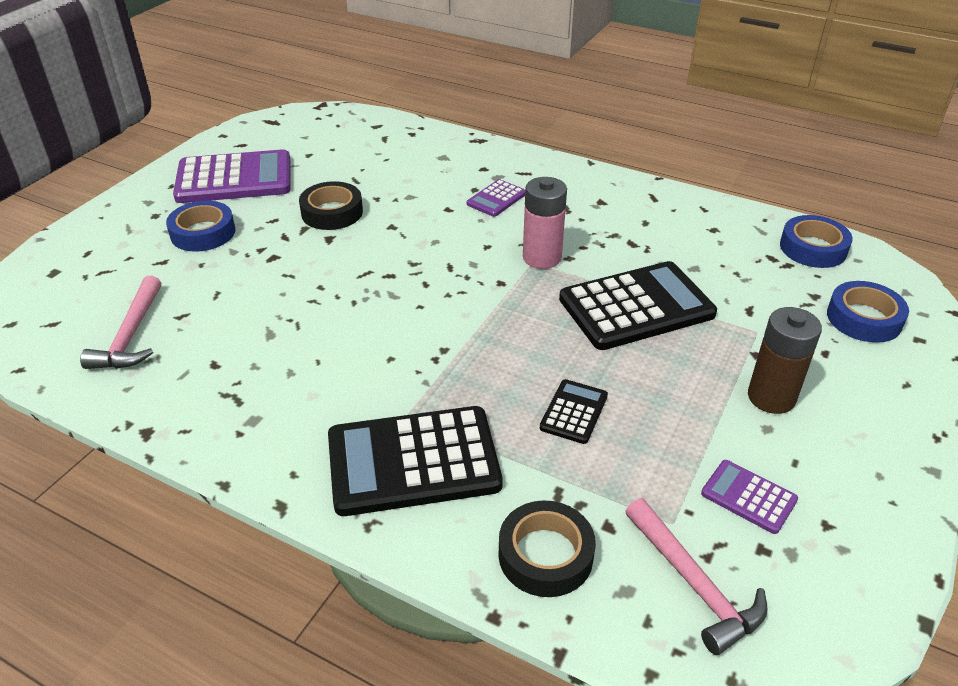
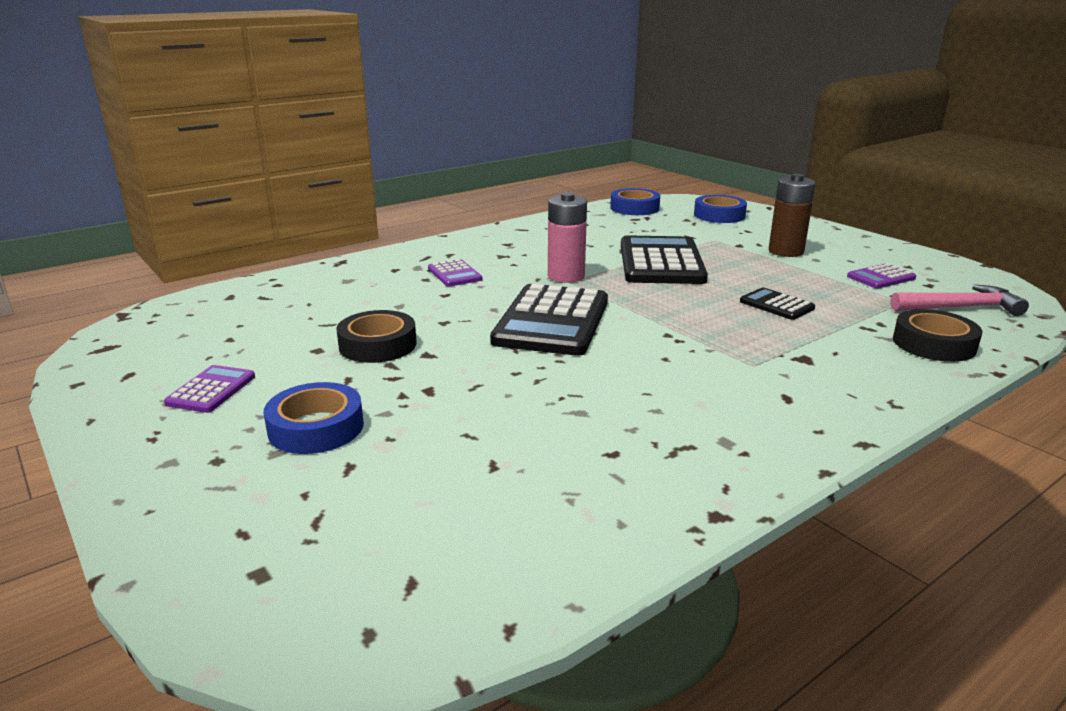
camera: 65 degrees left, 15 degrees down
(131, 335) = (505, 509): pink hammer -> none
(234, 179) = (211, 390): purple calculator -> purple calculator, size x0.48
(413, 461) = (817, 372): black calculator -> black calculator (552, 321)

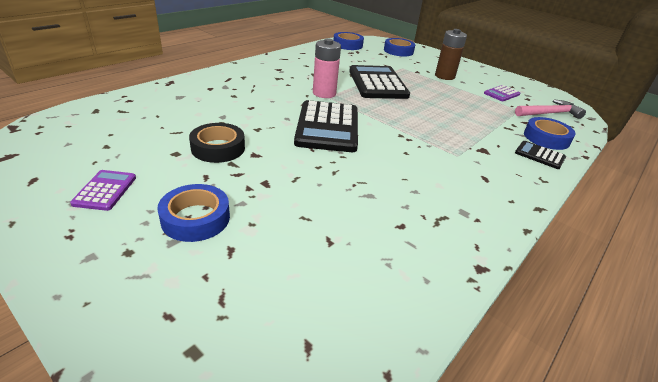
camera: 15 degrees left, 10 degrees up
(454, 274) = (252, 92): purple calculator -> none
(776, 305) = (454, 113): black calculator -> black calculator (539, 155)
(933, 344) = (546, 138): black tape -> blue tape

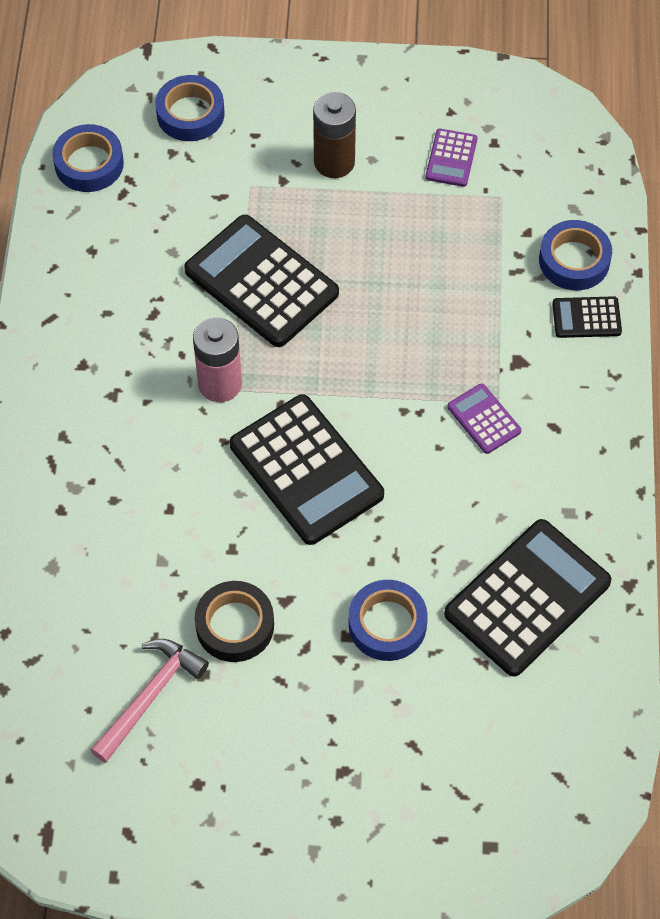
camera: 35 degrees left, 25 degrees up
(105, 190) = (216, 783): purple calculator -> purple calculator (484, 419)
(195, 218) = (342, 739): blue tape -> blue tape (387, 624)
(395, 231) = (527, 598): none -> black calculator
(549, 113) = (545, 173): pink hammer -> pink hammer (150, 696)

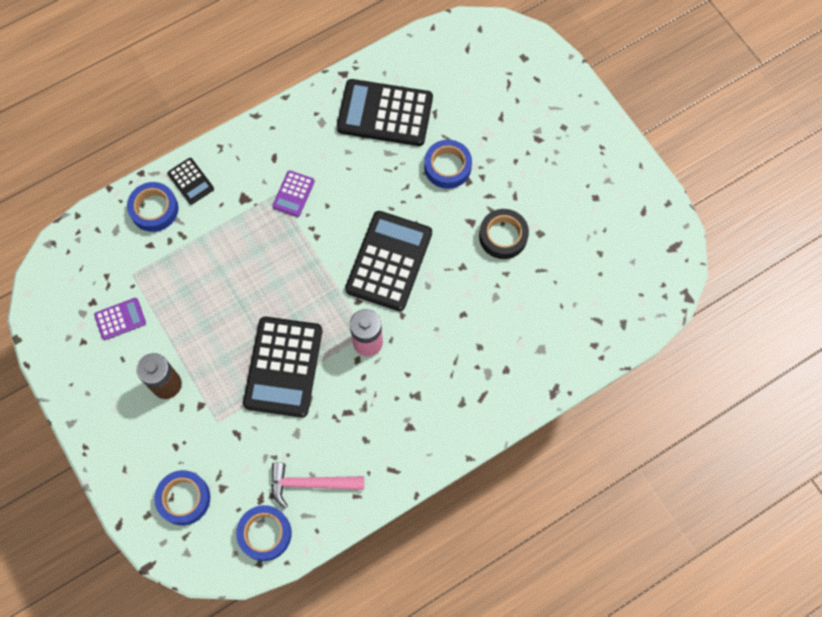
camera: 125 degrees left, 10 degrees up
(150, 696) = (570, 250): pink hammer -> pink hammer (311, 484)

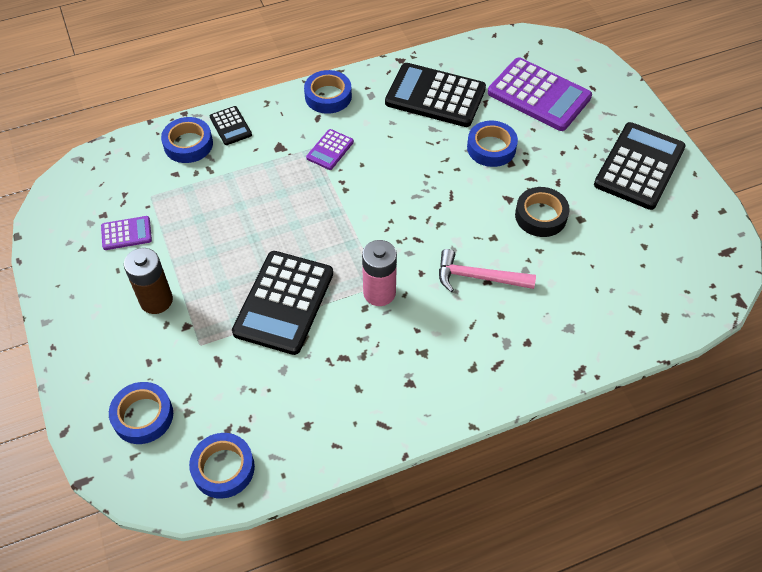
camera: 10 degrees right, 15 degrees down
(279, 130) = (328, 96): none -> blue tape
(311, 484) = (287, 424): pink hammer -> pink hammer (478, 277)
(389, 261) = (416, 221): black calculator -> black calculator (639, 166)
(485, 97) = (539, 95): none -> purple calculator

